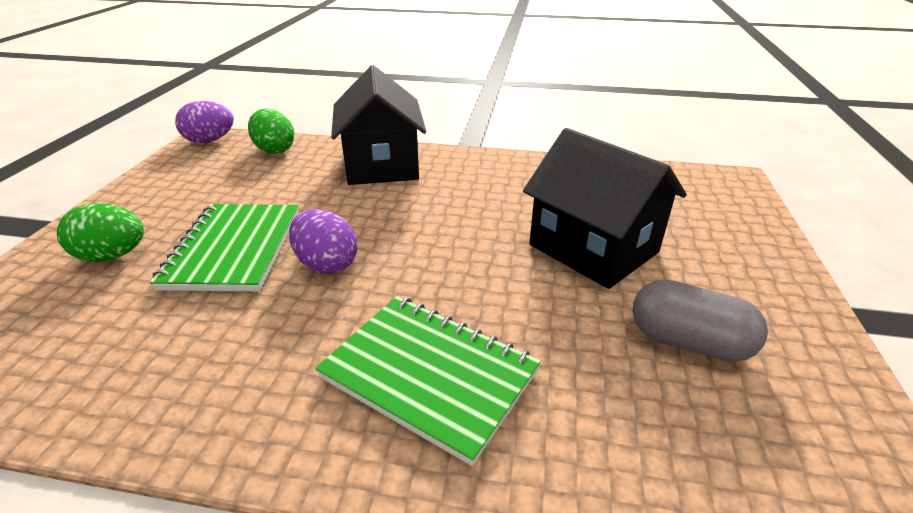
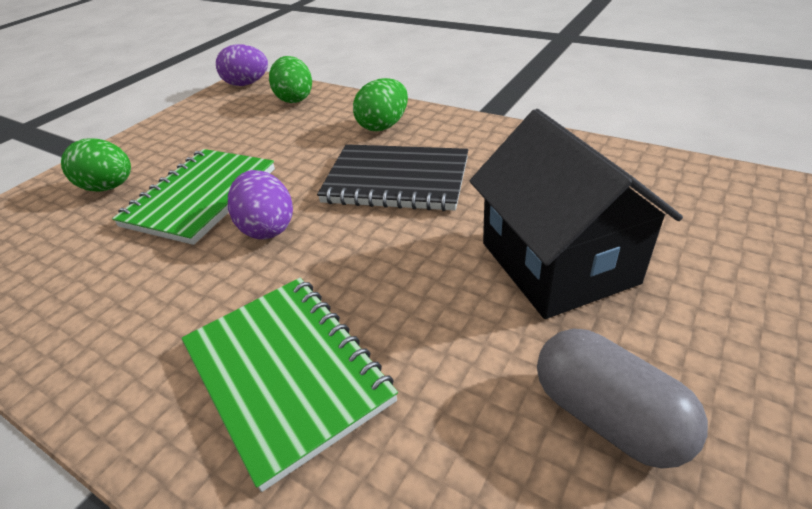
camera: 25 degrees right, 5 degrees up
(382, 165) = (383, 126): black house -> green egg
(424, 208) = (396, 181): none -> black notebook

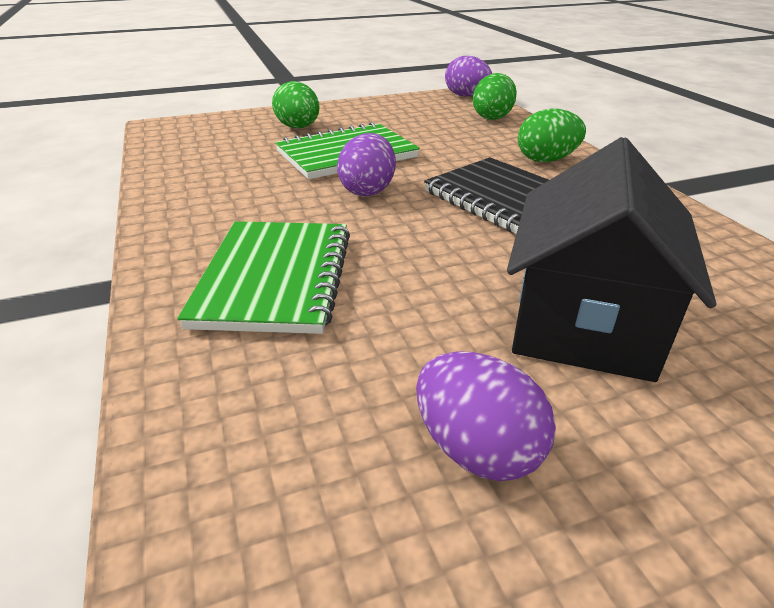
camera: 35 degrees right, 5 degrees down
(607, 416) = (477, 449): grey capsule -> purple egg

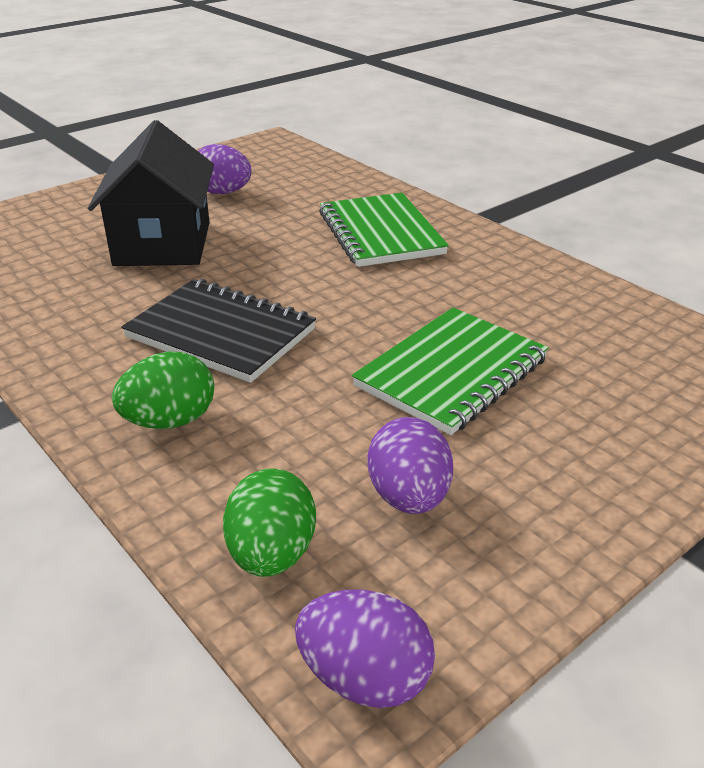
camera: 160 degrees right, 0 degrees up
(298, 128) = (588, 424): green egg -> none
(368, 190) = (377, 319): purple egg -> purple egg (409, 497)

